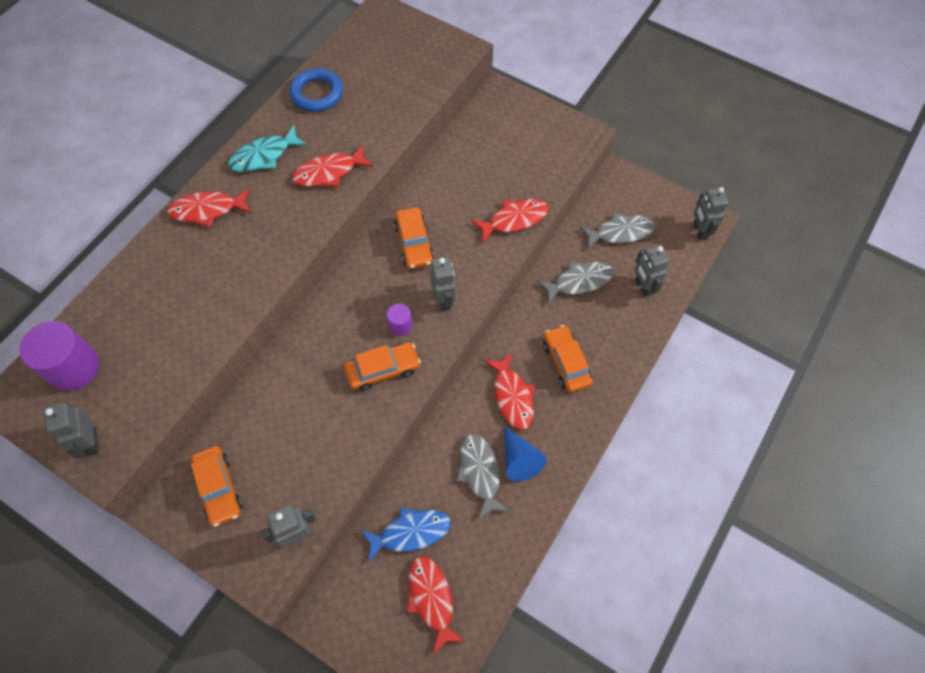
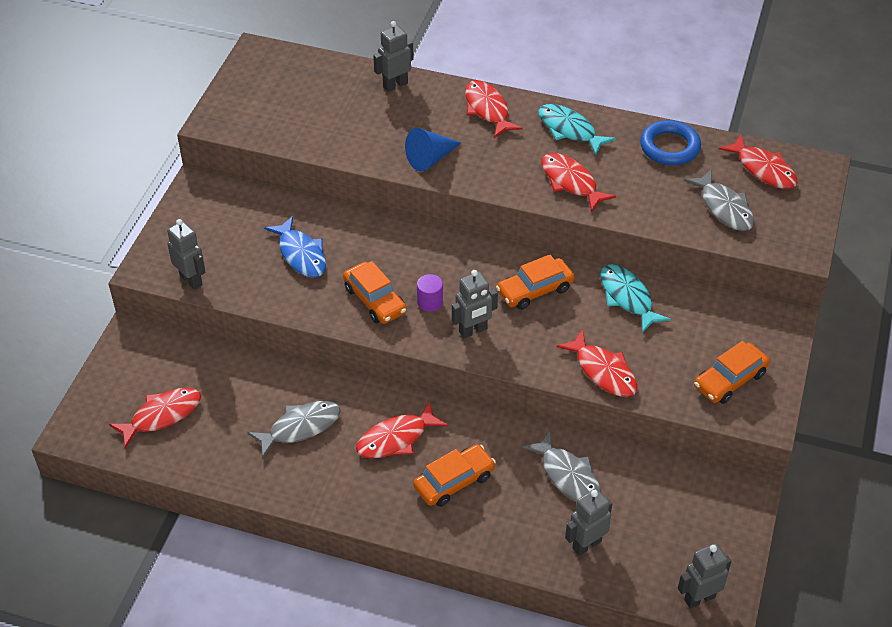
camera: 75 degrees right, 15 degrees down
(73, 367) = (296, 77): purple cylinder -> none
(91, 442) = (232, 109): grey robot -> grey robot (395, 85)
(219, 488) = (223, 215): orange car -> orange car (730, 380)
(367, 44) = (763, 169): none -> red fish
(410, 532) = (224, 384): blue fish -> blue fish (301, 254)
(444, 182) = (627, 297): none -> turquoise fish
(519, 459) = (324, 459): blue cone -> blue cone (430, 158)
(620, 232) = (658, 507): grey fish -> grey fish (724, 207)

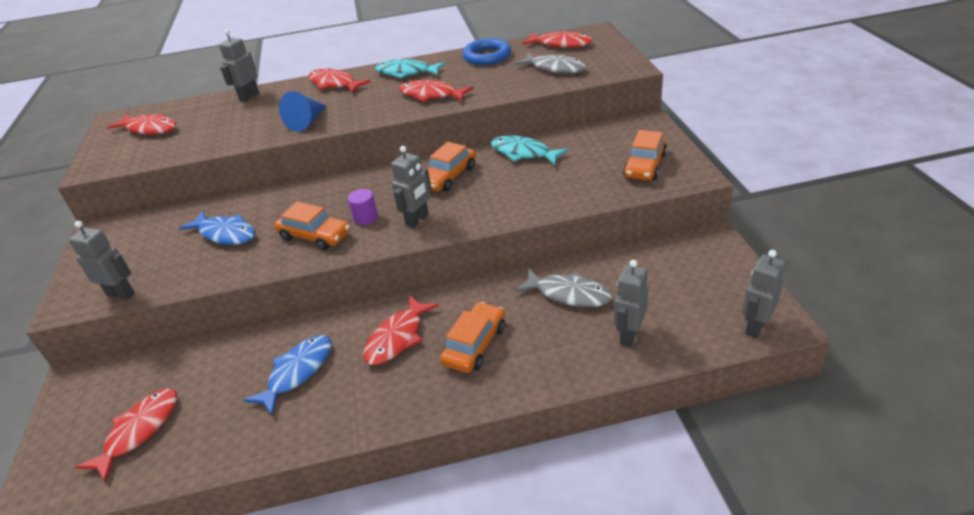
camera: 25 degrees left, 10 degrees down
(300, 428) = (297, 372): grey fish -> blue fish
(603, 371) = (546, 200): red fish -> red fish (149, 129)

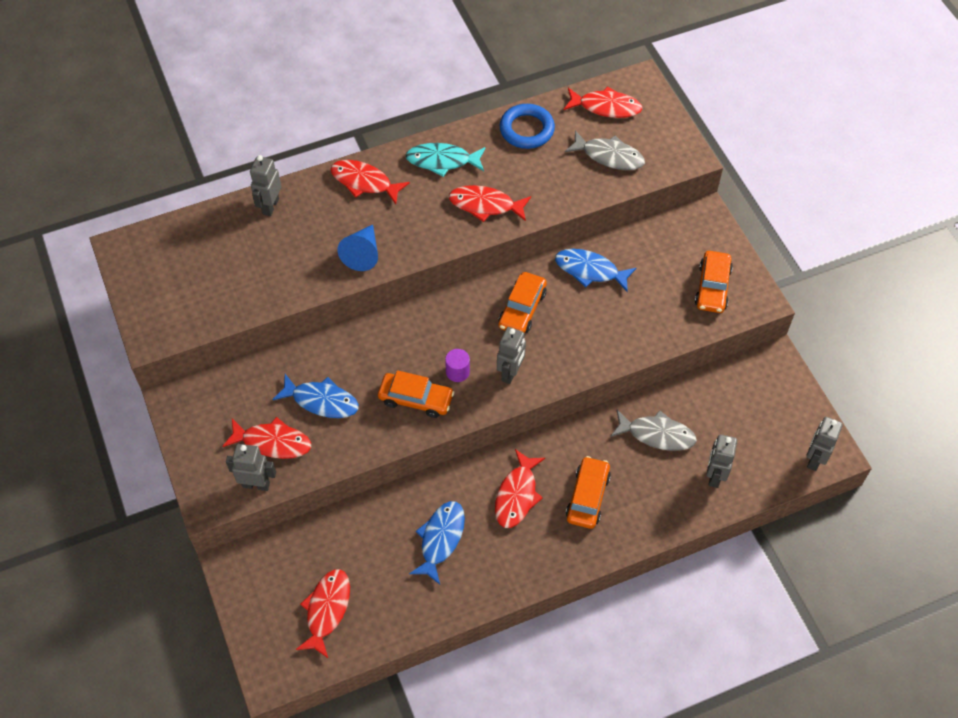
camera: 15 degrees left, 20 degrees up
(149, 129) = (179, 267): red fish -> red fish (272, 442)
(523, 153) = (590, 270): turquoise fish -> blue fish

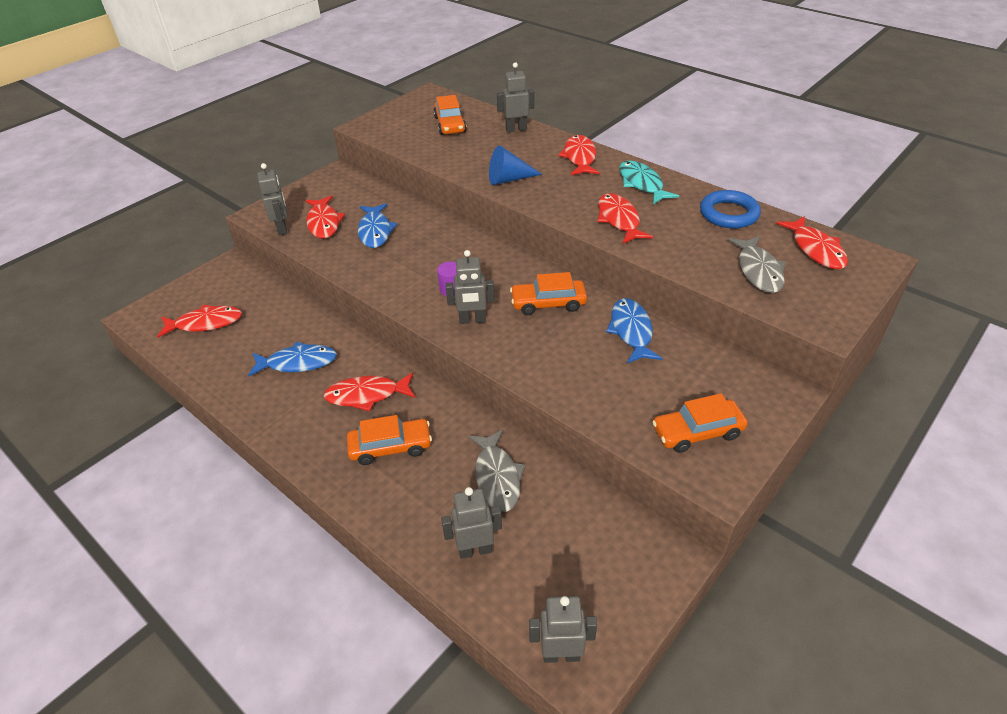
camera: 65 degrees right, 15 degrees down
(416, 399) = (407, 276): orange car -> orange car (450, 124)

